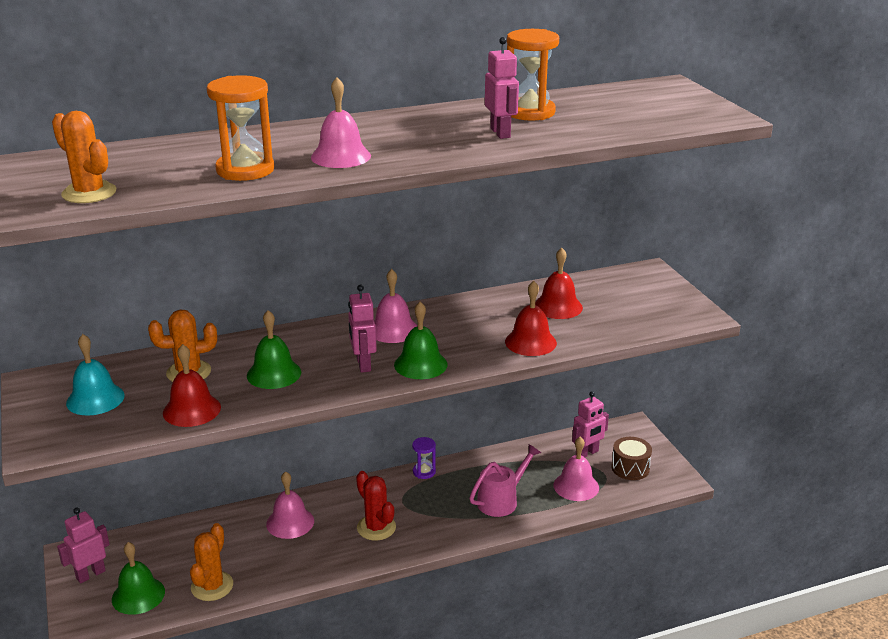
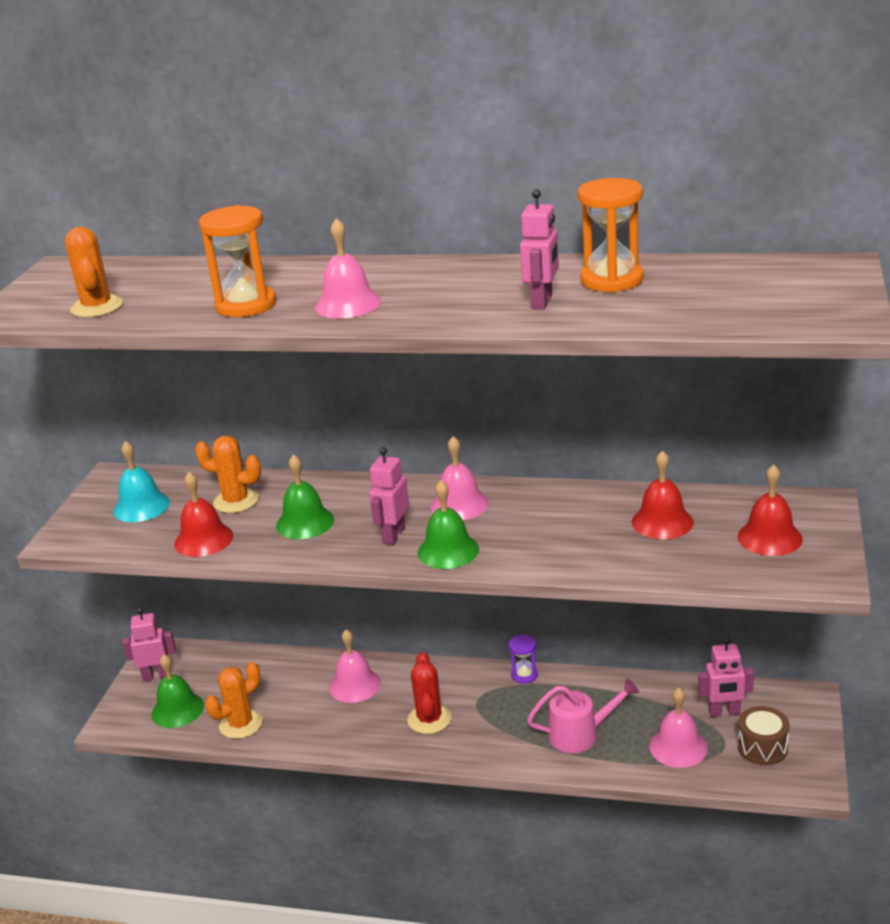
camera: 35 degrees right, 0 degrees up
(530, 342) = (587, 556): red bell -> red bell (769, 537)

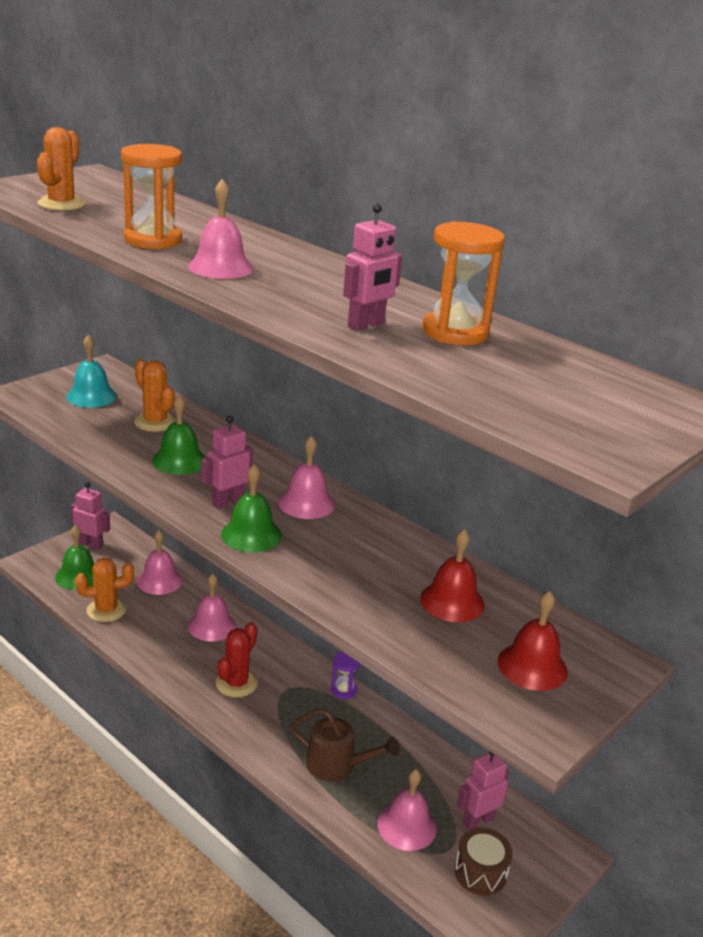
camera: 25 degrees right, 0 degrees up
(203, 540) = (98, 439): red bell -> none
(262, 673) = (159, 580): none -> pink bell
(580, 734) = (337, 765): pink watering can -> brown watering can
(724, 712) = (477, 820): pink robot -> pink robot turned 120 degrees clockwise

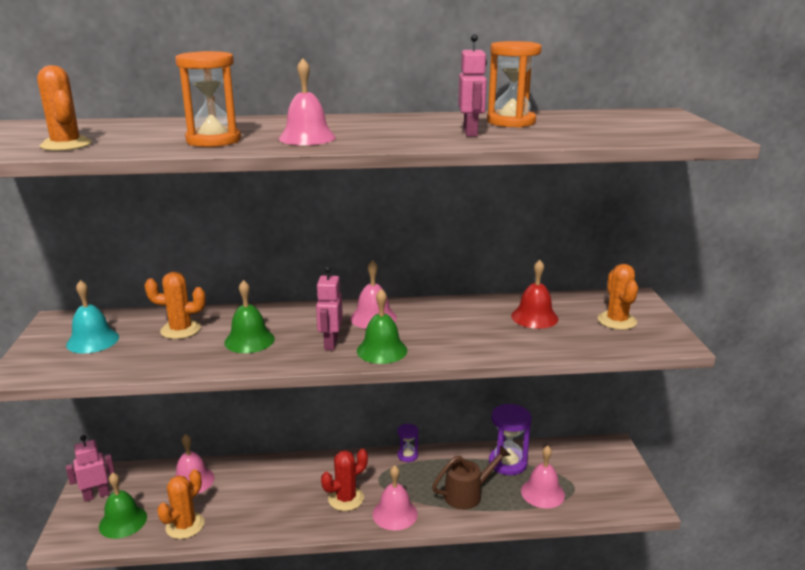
camera: 45 degrees left, 5 degrees down
(211, 625) = (275, 480): pink bell -> pink bell (395, 514)
(236, 683) = (346, 499): red cactus -> red cactus turned 75 degrees clockwise
(422, 772) = (507, 463): none -> purple hourglass
(477, 820) = (562, 463): pink robot -> none
(480, 872) = (600, 484): brown drum -> none
(532, 666) = (617, 321): red bell -> orange cactus

